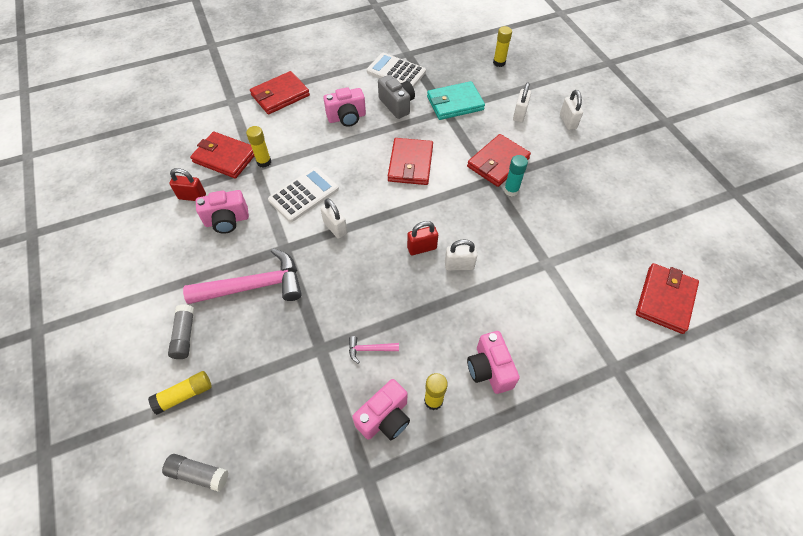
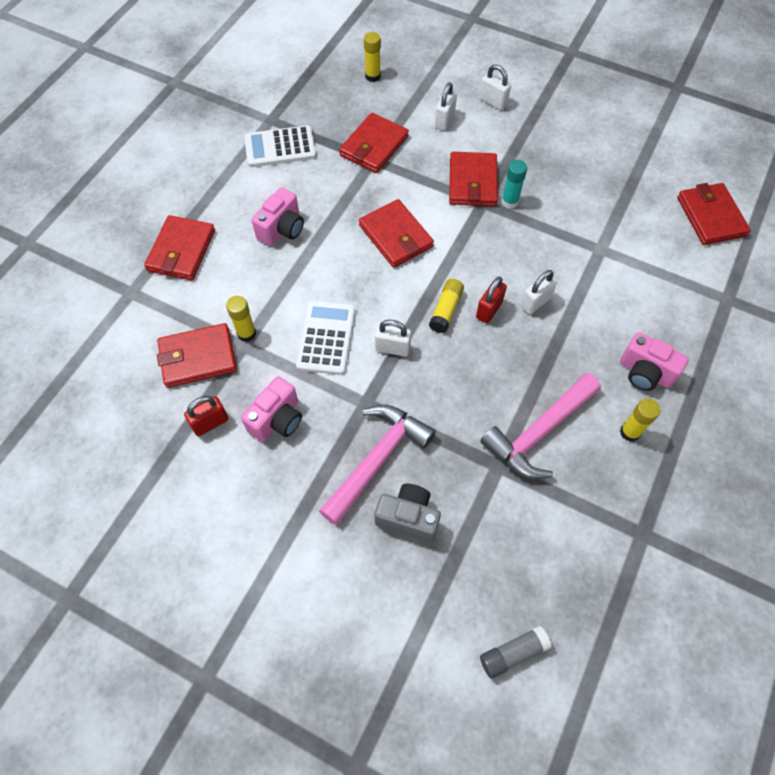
camera: 40 degrees left, 5 degrees up
(184, 335) = (364, 556): grey glue stick -> none
(184, 395) = (425, 604): yellow glue stick -> yellow glue stick (446, 310)
(369, 349) = (539, 432): pink hammer -> pink hammer, size x2.34
(385, 418) = (608, 477): pink camera -> none
(397, 105) = (319, 183): grey camera -> grey camera (408, 518)
(455, 103) = (374, 146): turquoise wallet -> red wallet
(519, 114) = (444, 120): white padlock -> white padlock turned 45 degrees clockwise

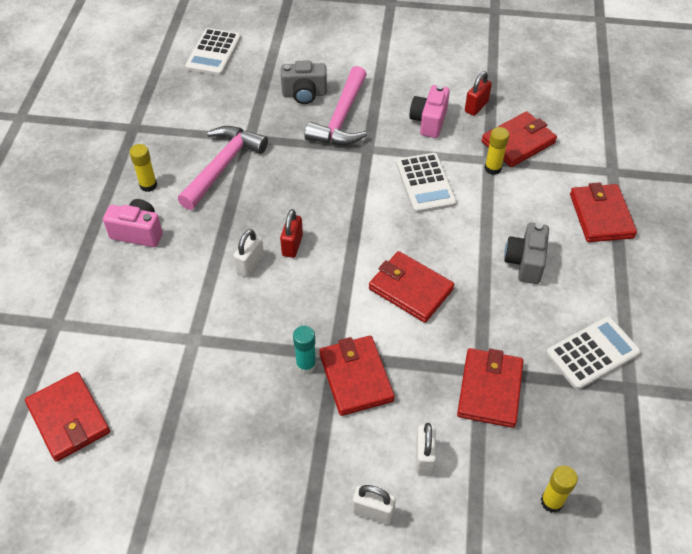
camera: 160 degrees right, 10 degrees down
(282, 229) = (525, 262): pink camera -> grey camera
(392, 348) = (365, 191): white padlock -> none
(446, 310) = (332, 234): yellow glue stick -> none
(513, 653) = (213, 53): grey glue stick -> white calculator

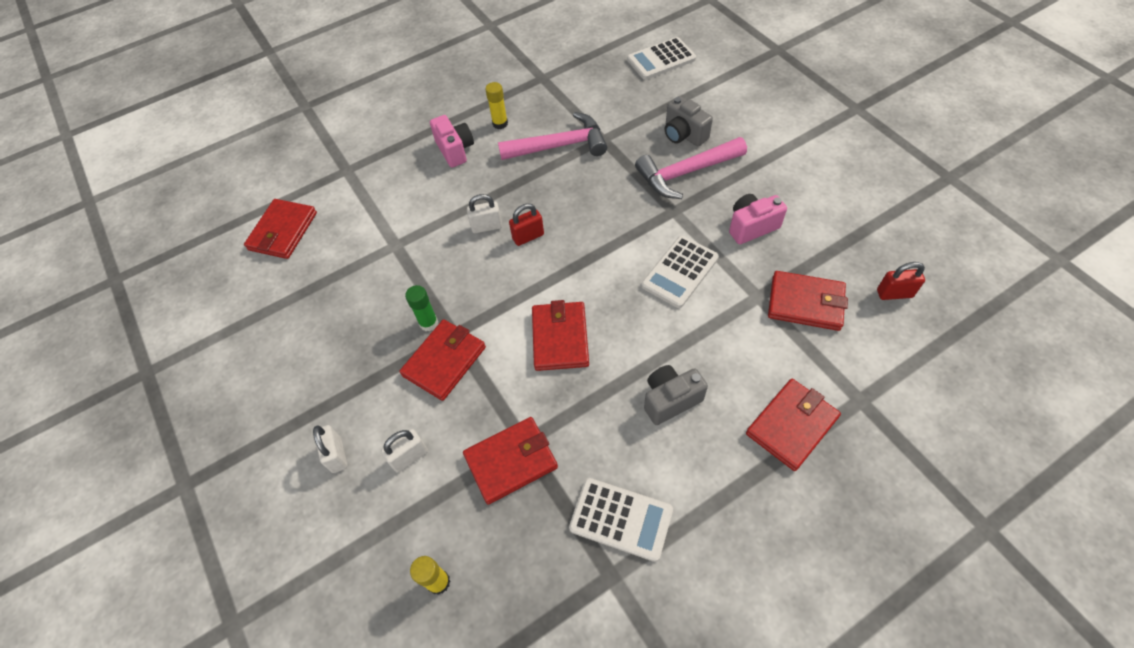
camera: 55 degrees right, 5 degrees up
(306, 365) = (428, 323): turquoise glue stick -> green glue stick
(476, 107) = (809, 246): red padlock -> red padlock (894, 293)
(493, 168) = (751, 306): yellow glue stick -> none

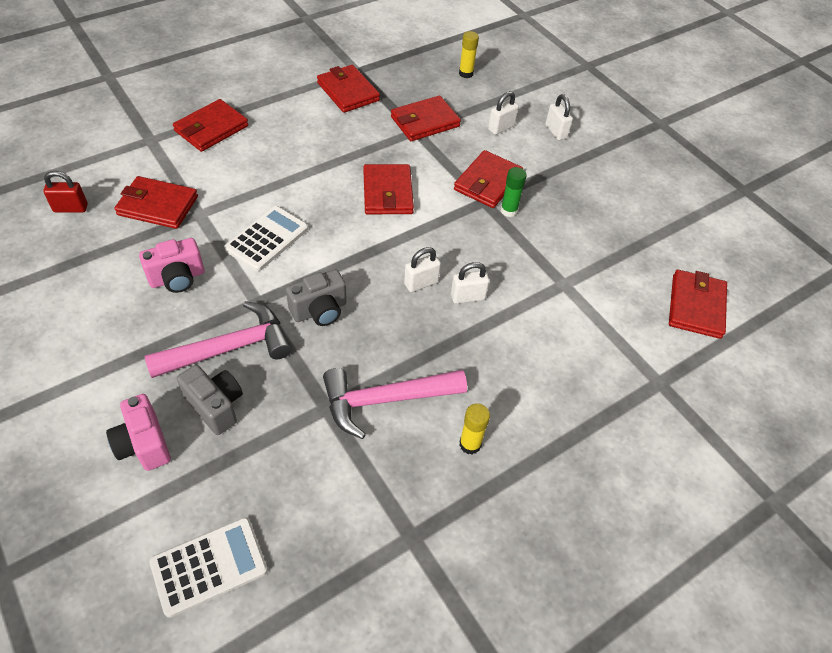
camera: 170 degrees right, 5 degrees down
(455, 150) = (525, 403): pink camera -> pink camera (144, 444)
(528, 236) = (421, 283): red padlock -> white padlock
(621, 519) = (348, 92): white calculator -> red wallet
(670, 400) = (300, 147): grey camera -> grey camera (319, 310)

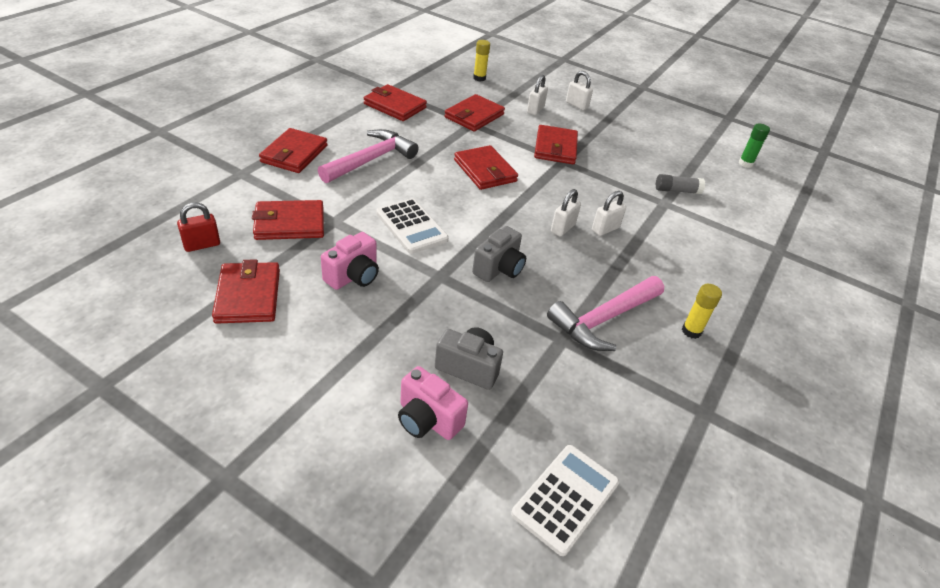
camera: 25 degrees left, 10 degrees down
(230, 348) = (445, 318): pink hammer -> pink hammer (371, 160)
(267, 239) = (411, 226): white calculator -> white calculator turned 135 degrees clockwise
(509, 210) = (586, 163): green glue stick -> green glue stick (745, 163)
(592, 272) = (677, 190): none -> grey glue stick
(696, 306) = (760, 196): red wallet -> red wallet (248, 296)

